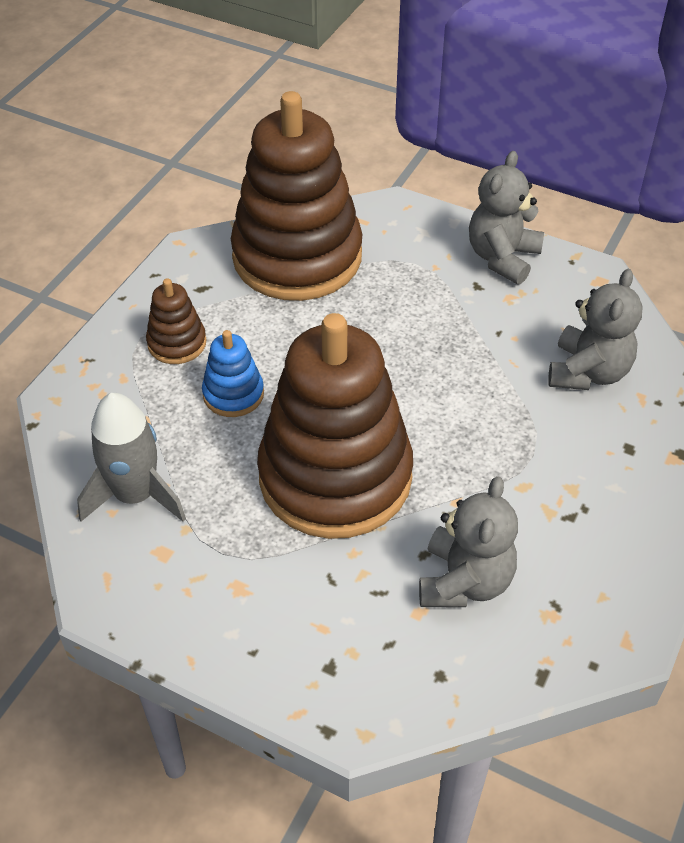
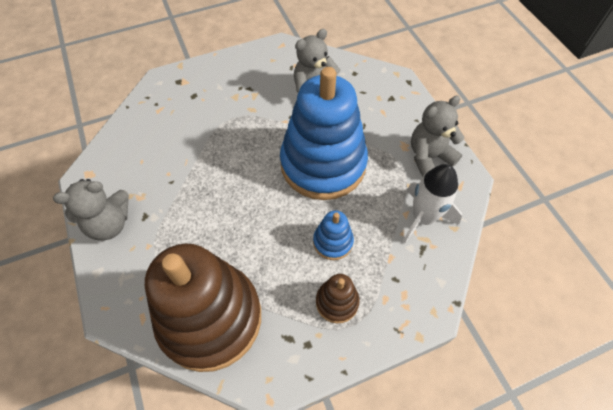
camera: 140 degrees left, 10 degrees up
(136, 495) = (423, 218): grey rocket -> white rocket
(335, 476) = (323, 164): brown stacking toy -> blue stacking toy
(588, 372) = (162, 134): grey teddy bear -> grey teddy bear (429, 157)

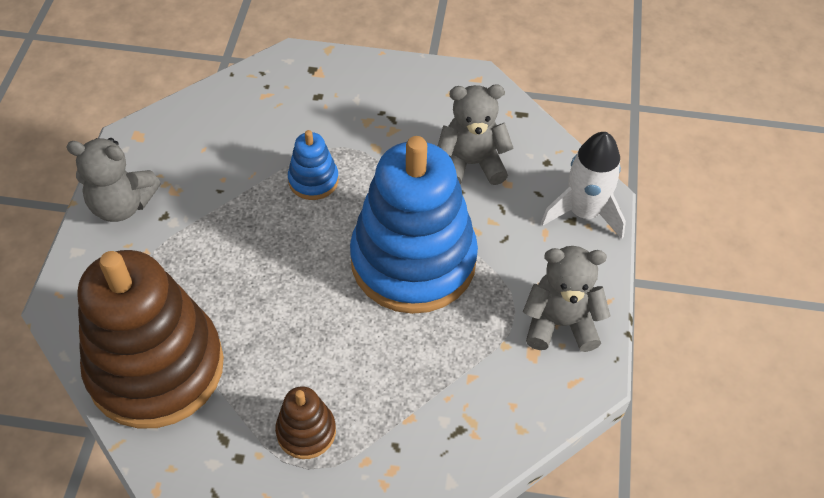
camera: 30 degrees right, 5 degrees down
(333, 242) = (354, 361): blue stacking toy -> blue stacking toy (313, 180)
(423, 218) = (489, 394): white rocket -> white rocket (584, 212)

